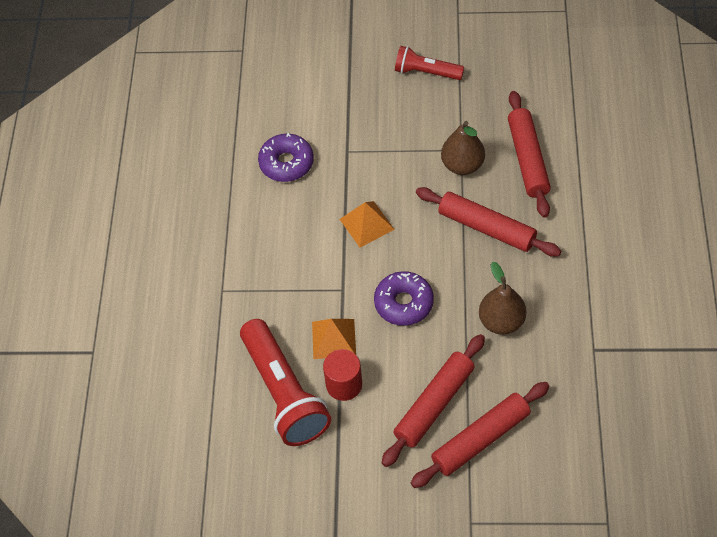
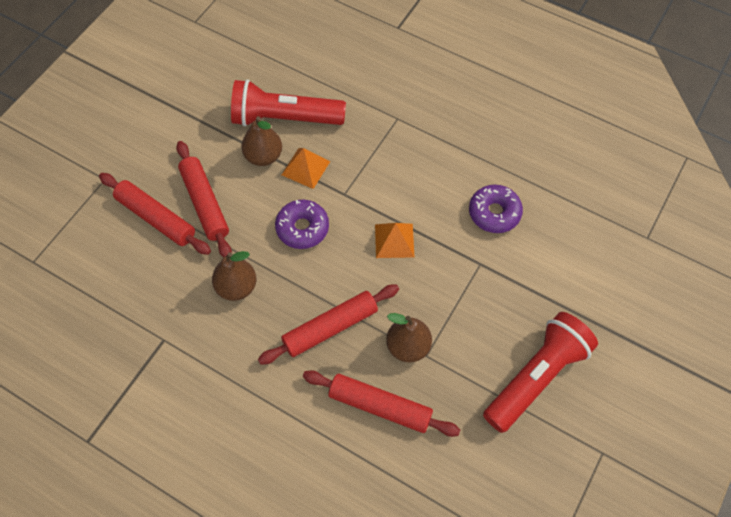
camera: 115 degrees right, 5 degrees up
(344, 385) = (263, 156): red cylinder -> brown pear
(426, 72) = (536, 377): red flashlight -> red flashlight, size x1.76
(480, 439) = (156, 218): red rolling pin -> red rolling pin turned 45 degrees counterclockwise

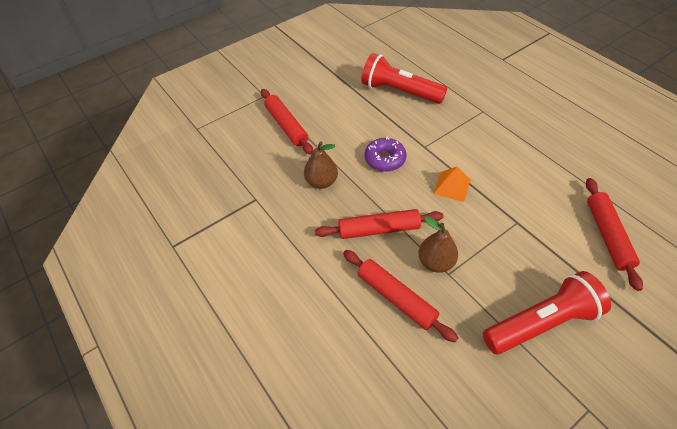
camera: 25 degrees right, 10 degrees down
(205, 203) = (323, 126): red rolling pin -> red rolling pin (607, 235)
(263, 156) = (375, 109): brown pear -> none
(305, 168) = (402, 123): orange pyramid -> none
(494, 213) = (541, 191): purple donut -> none

